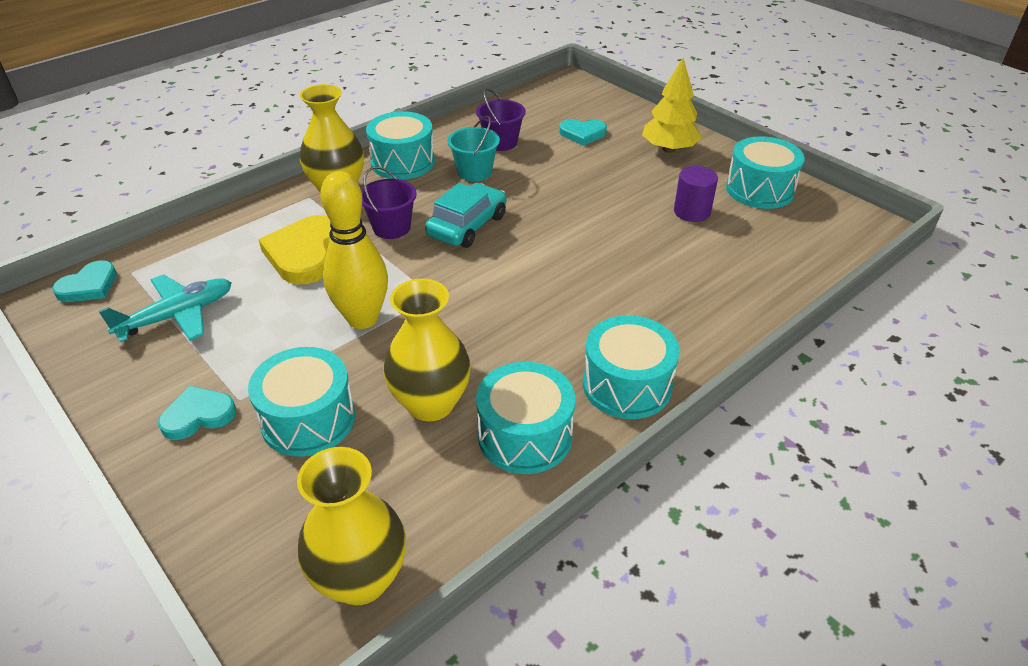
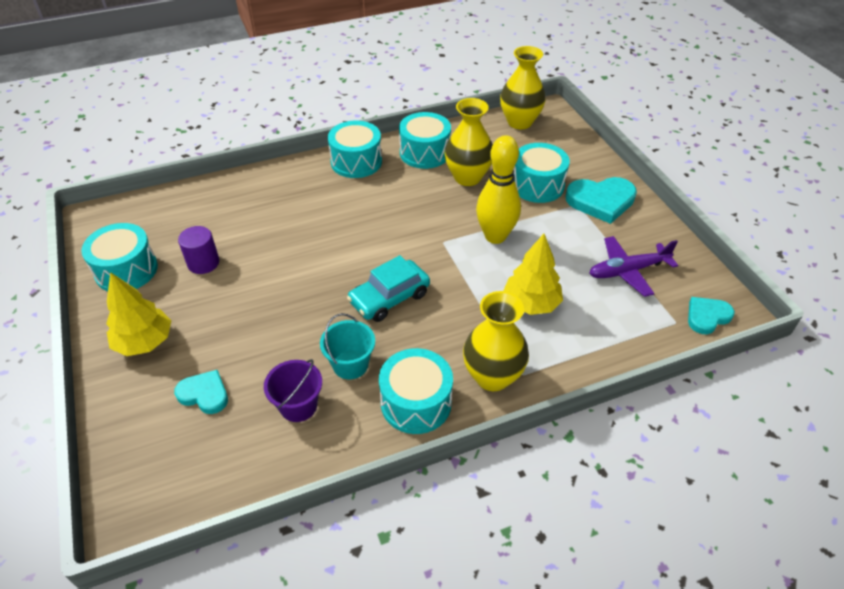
camera: 160 degrees left, 5 degrees up
(177, 316) = (627, 271): turquoise plane -> purple plane
(198, 415) = (601, 201): turquoise heart -> turquoise heart, size x1.63
(305, 254) = (531, 304): yellow heart -> yellow tree
(391, 228) = (453, 313): purple bucket -> none

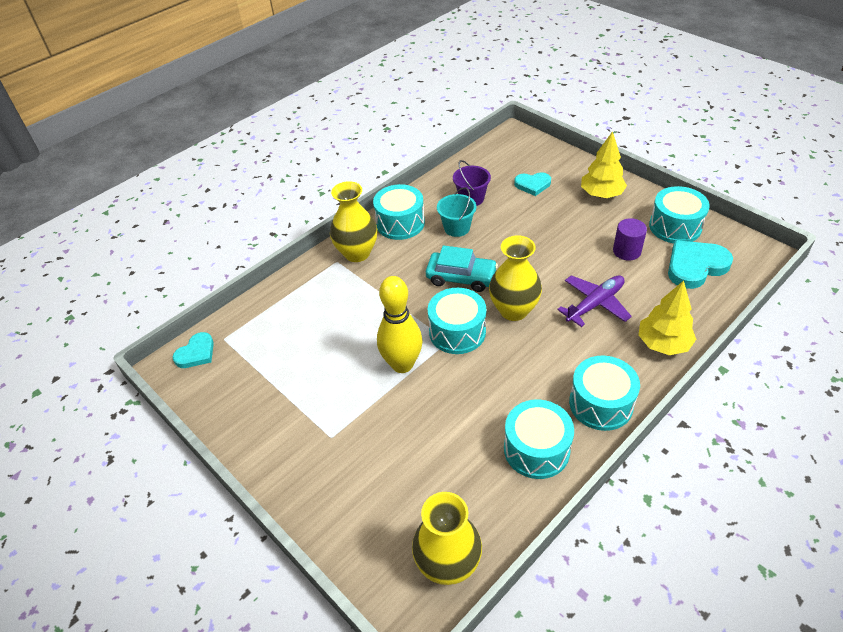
camera: 160 degrees right, 0 degrees up
(389, 298) = (461, 277): turquoise car -> turquoise car turned 75 degrees clockwise
(467, 177) = (466, 429): yellow vase -> yellow vase (513, 310)
(531, 304) = (347, 312): yellow tree -> yellow tree (663, 343)
(537, 185) = (383, 449): turquoise drum -> turquoise drum (457, 332)
(601, 201) = (306, 452): turquoise heart -> turquoise heart (695, 266)
(627, 271) = (268, 373): purple plane -> purple plane (595, 304)

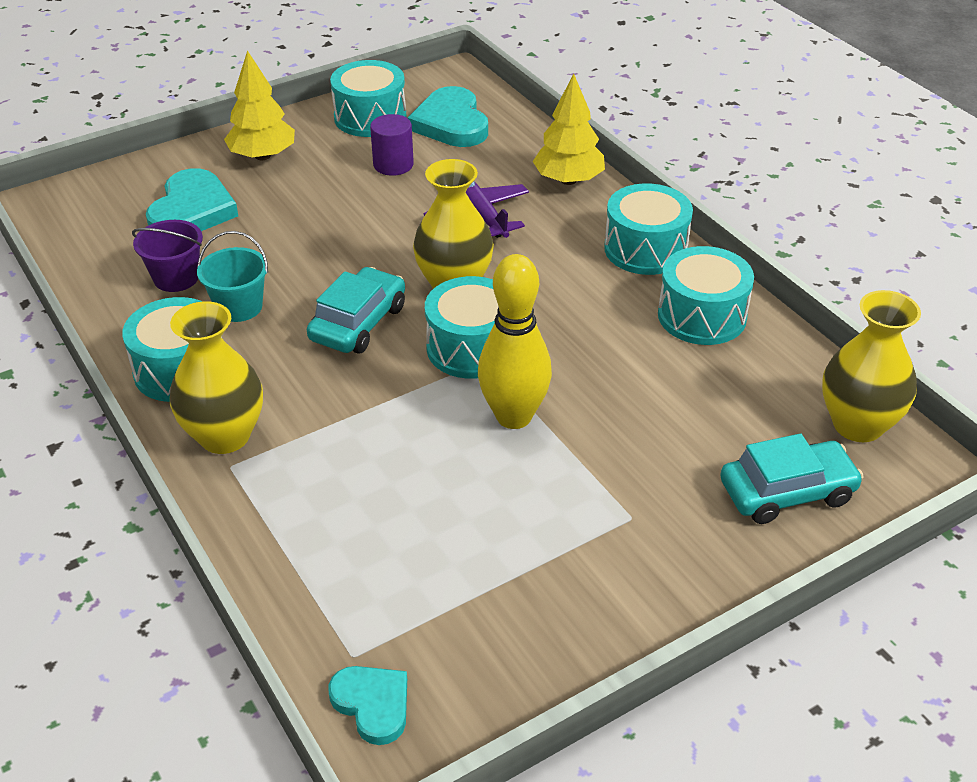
camera: 80 degrees left, 5 degrees down
(369, 521) = (787, 492): none -> turquoise car
(532, 185) = (192, 210): turquoise heart -> turquoise heart, size x1.63

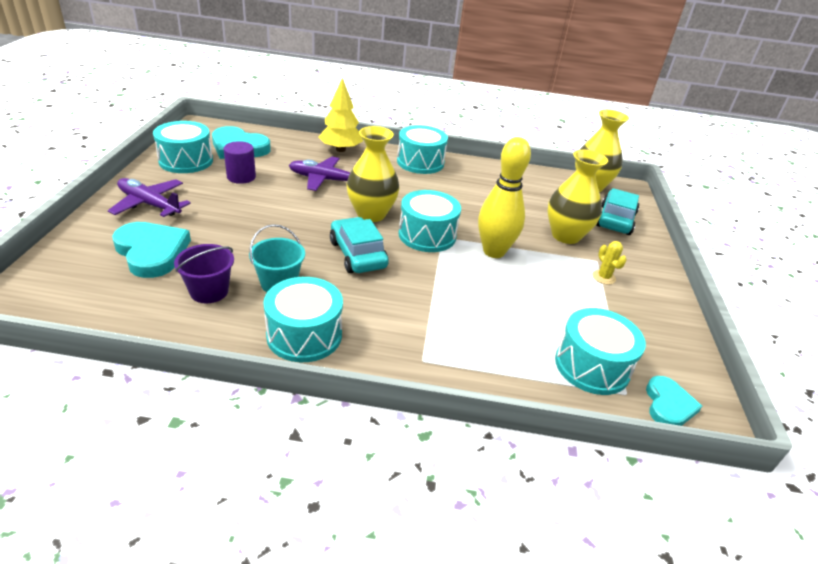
camera: 55 degrees left, 5 degrees down
(225, 436) = (392, 349): yellow vase -> yellow vase (565, 235)
(263, 156) = (149, 204): yellow tree -> purple plane
(372, 704) = (668, 405): turquoise heart -> turquoise heart turned 105 degrees clockwise
(595, 541) = (603, 277): none -> yellow cactus
(702, 316) = (483, 176): turquoise drum -> turquoise drum (592, 366)

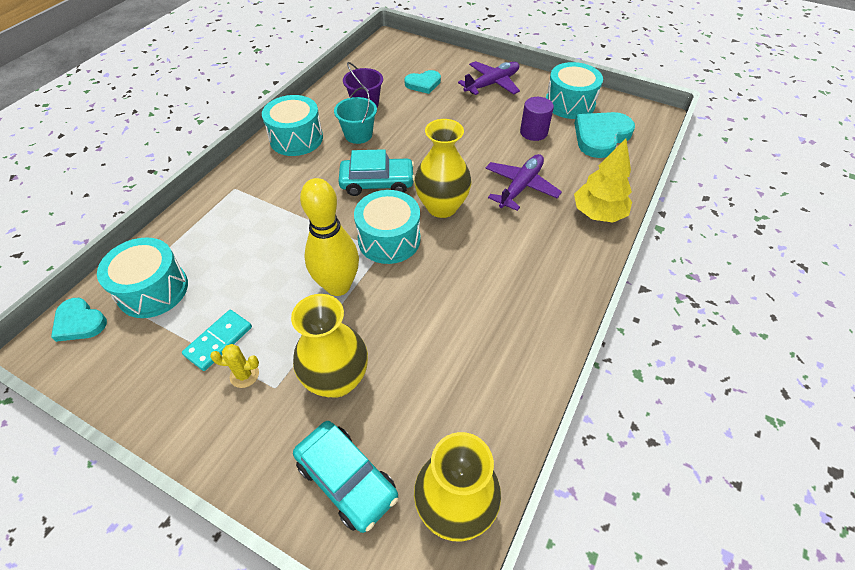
camera: 115 degrees right, 15 degrees up
(152, 252) = (423, 84): turquoise heart -> turquoise heart, size x0.61
(420, 162) = (560, 285): turquoise drum -> none
(594, 300) = (218, 341): none -> turquoise domino

